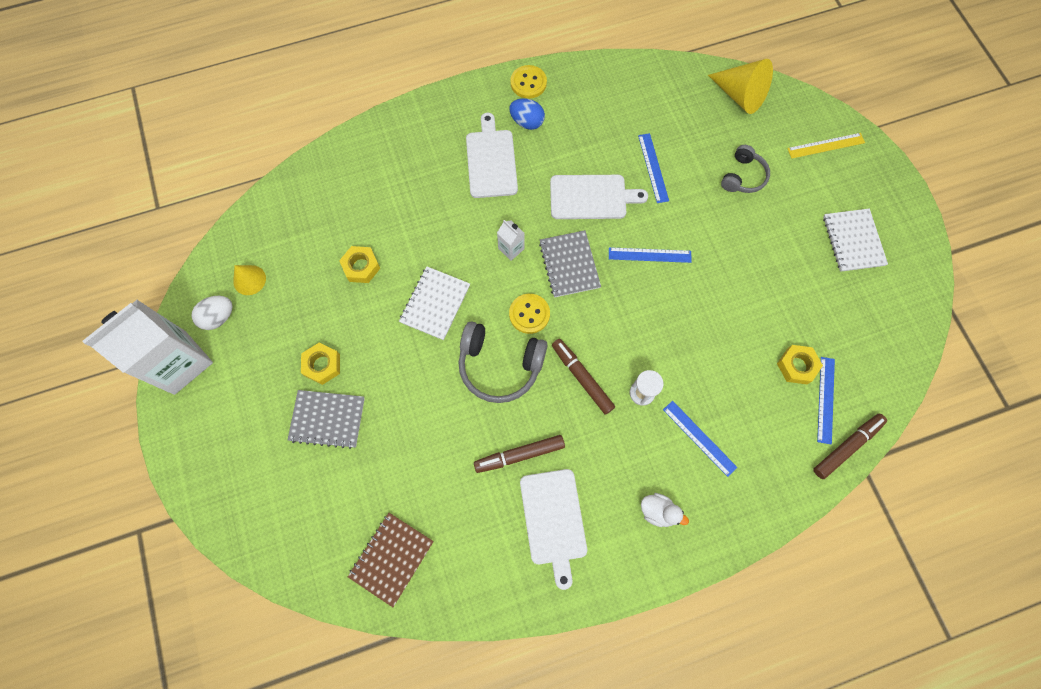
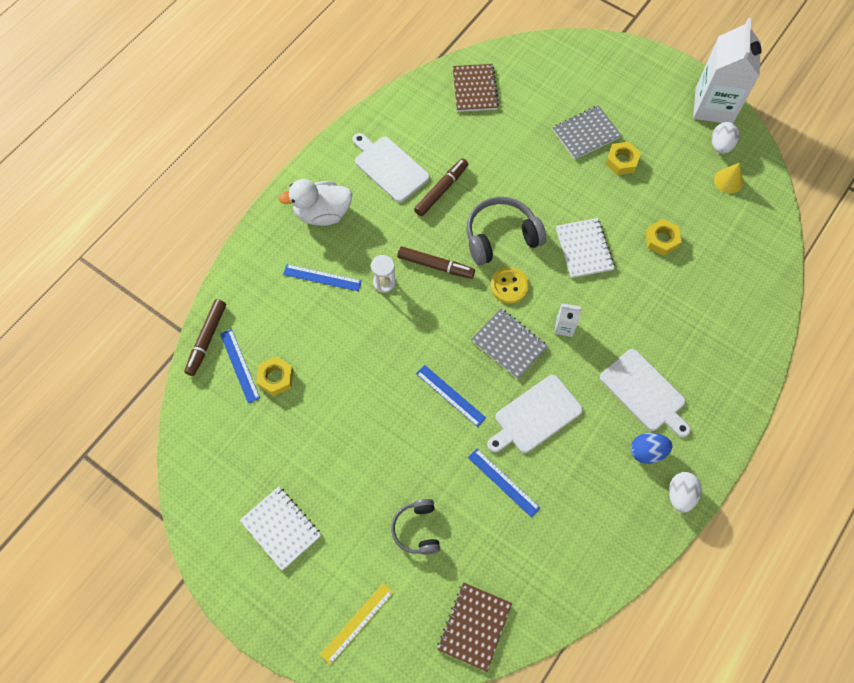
camera: 145 degrees right, 5 degrees down
(528, 83) = (680, 495): yellow button -> white egg
(649, 255) = (450, 395): blue ruler -> blue ruler turned 75 degrees clockwise
(658, 511) = (322, 213): white duck -> white duck, size x1.81
(740, 95) = (474, 626): yellow cone -> brown notebook

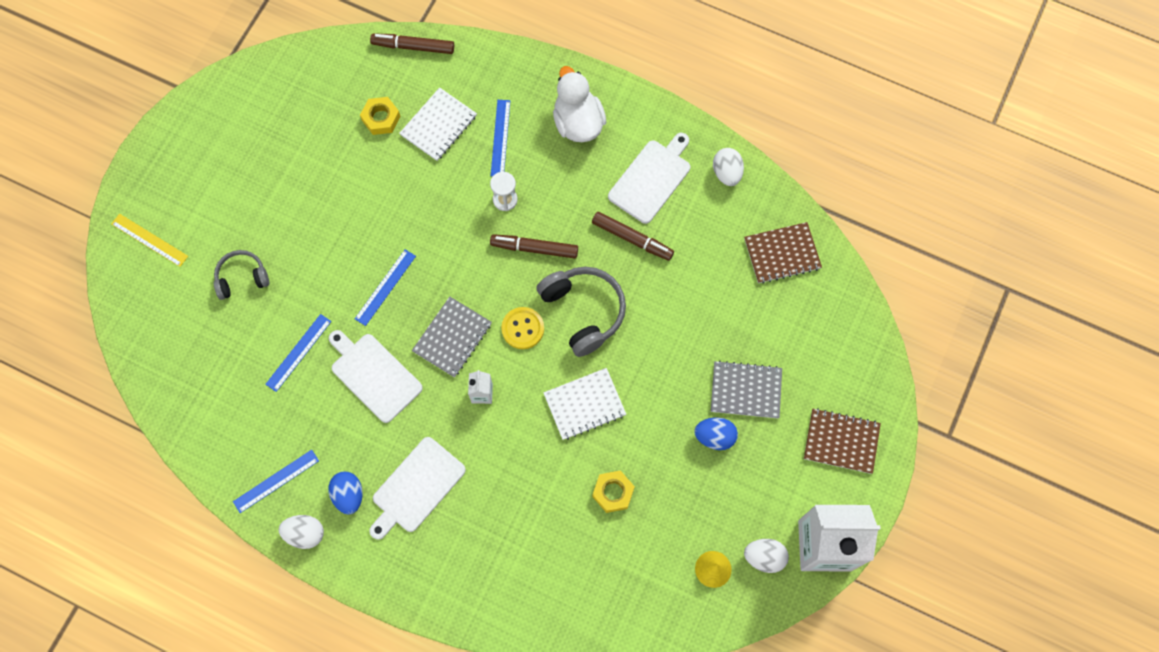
camera: 80 degrees right, 5 degrees up
(239, 365) = (390, 83): blue ruler -> blue ruler (276, 481)
(281, 528) = (230, 156): white notebook -> white notebook (438, 125)
(396, 113) = (726, 173): none -> white egg
(435, 266) = (534, 248): brown marker -> brown marker turned 90 degrees clockwise
(474, 626) = (154, 345): brown notebook -> brown notebook (841, 441)
(586, 134) = (745, 390): grey notebook -> grey notebook turned 45 degrees counterclockwise
(621, 161) = (714, 437): yellow nut -> blue egg

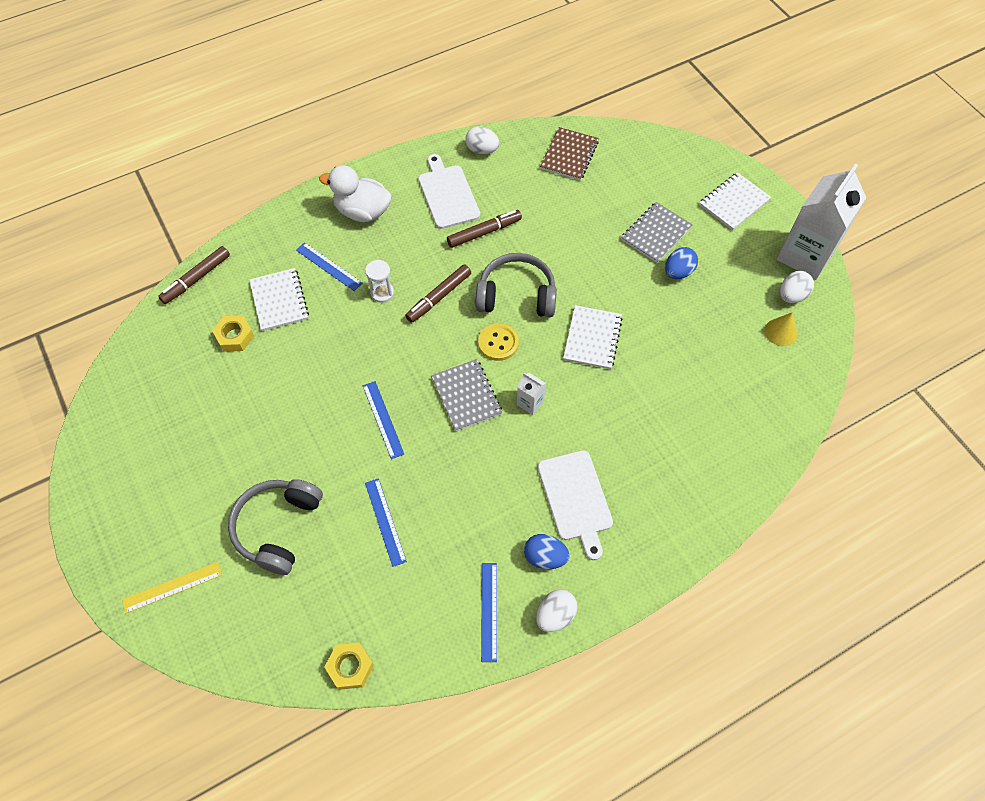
camera: 55 degrees left, 10 degrees down
(242, 278) = (278, 528): grey headphones -> grey headphones, size x1.62
(374, 375) = (453, 473): white cutting board -> none
(613, 492) = (677, 361): yellow nut -> yellow nut (350, 667)
(841, 441) = (734, 202): brown notebook -> white notebook

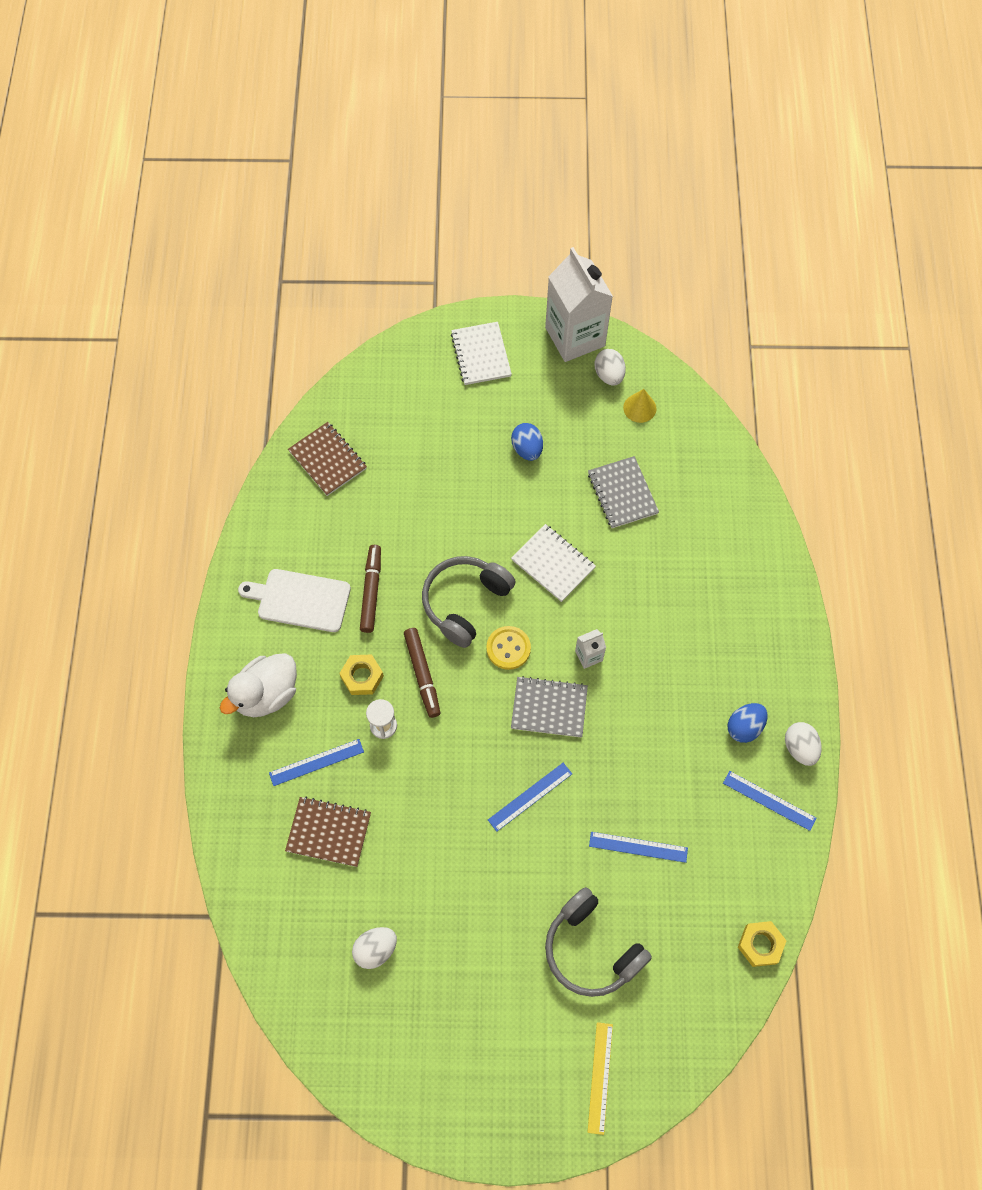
camera: 60 degrees left, 5 degrees up
(196, 279) = (244, 907): brown marker -> none
(235, 336) = (346, 898): yellow nut -> yellow nut (362, 677)
(279, 300) = (328, 832): white notebook -> brown notebook
(383, 419) = (530, 796): blue ruler -> blue ruler turned 45 degrees counterclockwise
(482, 150) = (264, 536): white egg -> white egg (375, 949)
(575, 499) = (704, 671): white cutting board -> none
(656, 234) = (473, 441): grey notebook -> grey notebook (622, 493)

